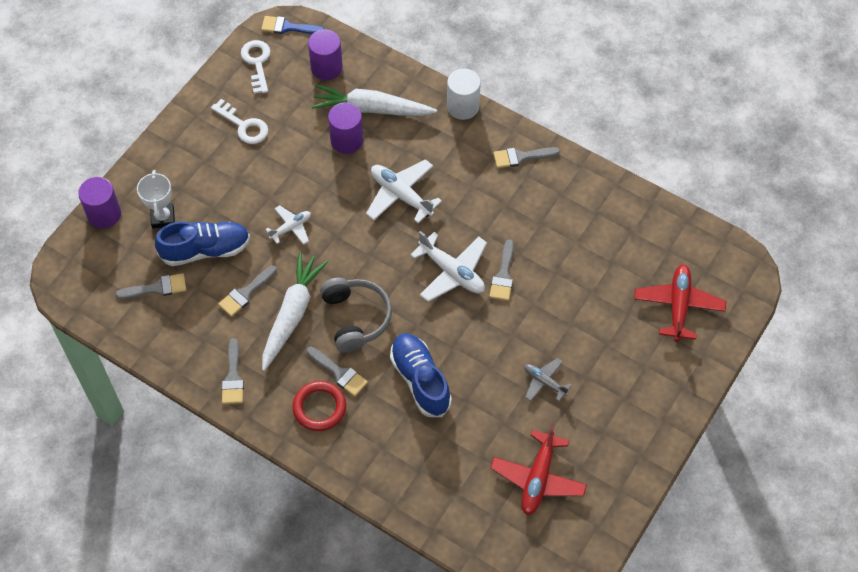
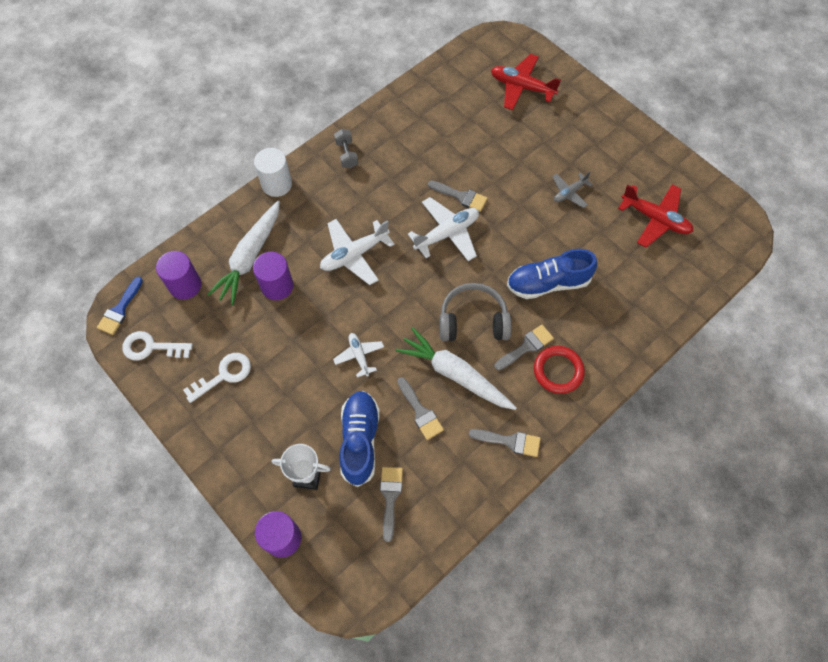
camera: 75 degrees left, 5 degrees up
(521, 157) = (346, 154): grey brush -> grey dumbbell

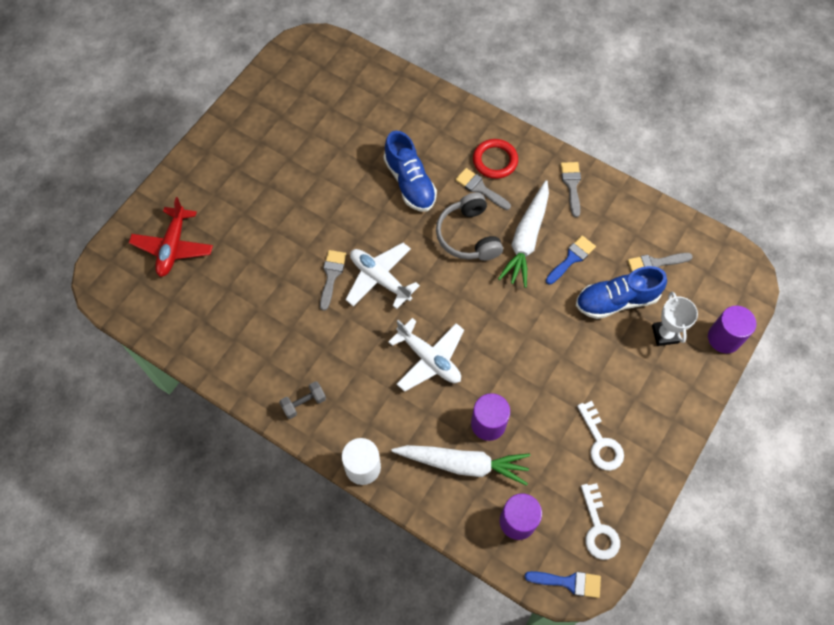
camera: 105 degrees left, 0 degrees up
(224, 375) = (601, 442): white key -> white key turned 150 degrees counterclockwise
(359, 356) = (537, 323): white plane -> none
(420, 412) = (571, 258): grey brush -> blue brush
(569, 193) = (303, 181): grey plane -> none
(655, 219) = (316, 109): red plane -> none

